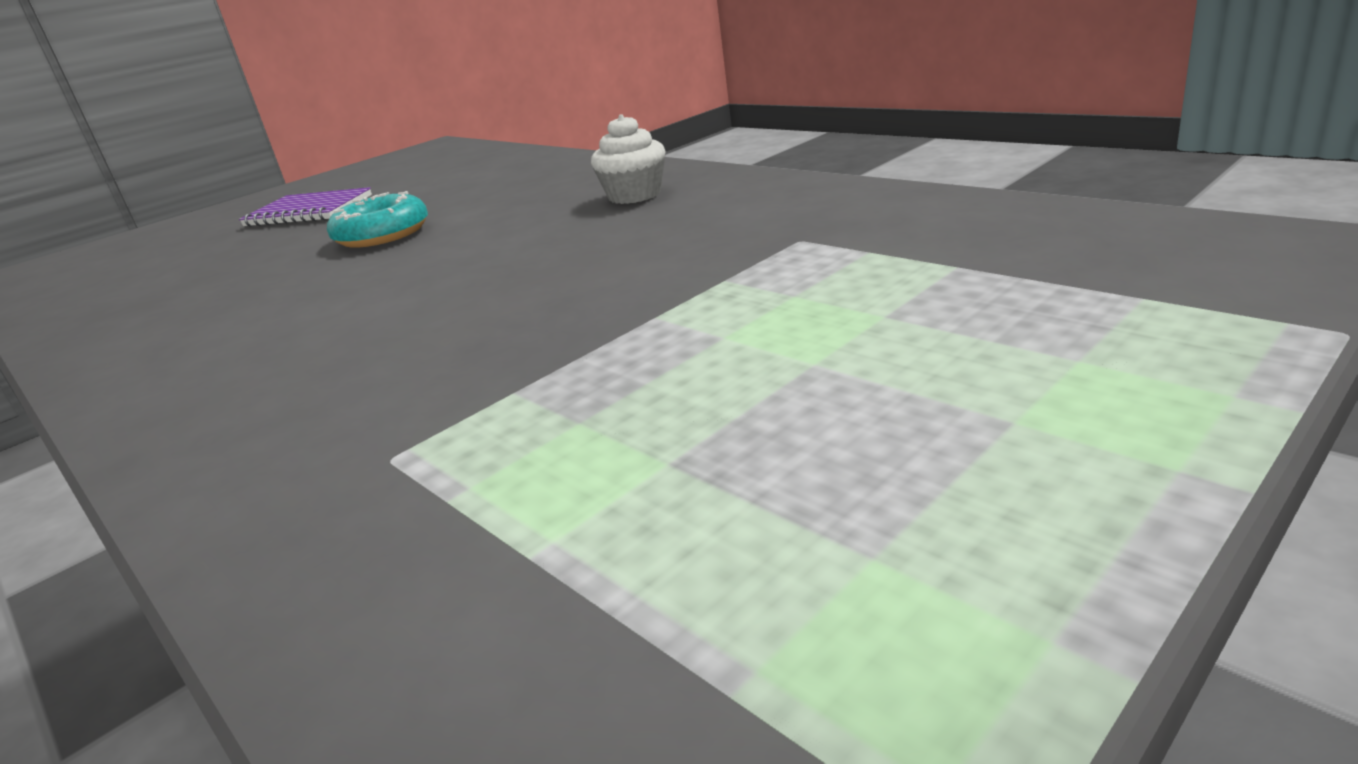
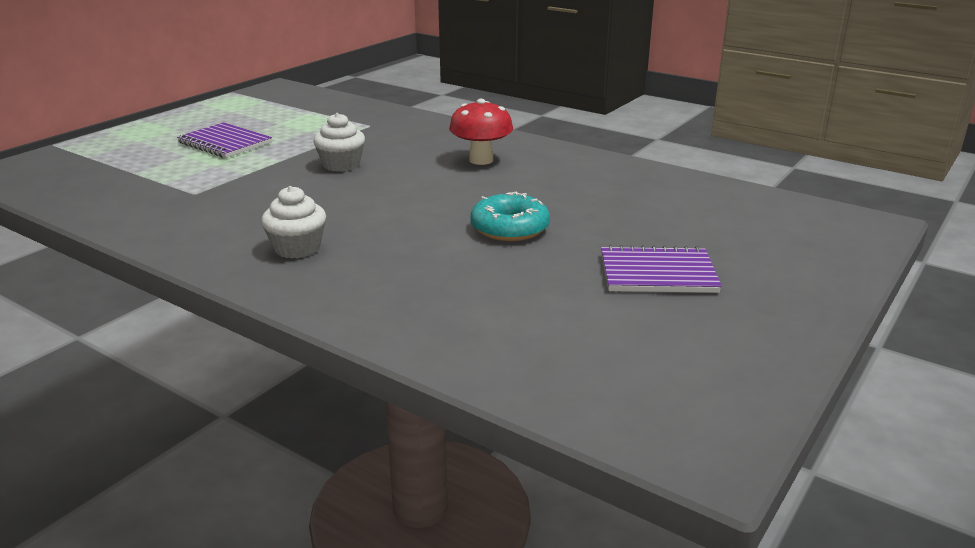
camera: 165 degrees right, 0 degrees up
(273, 338) = (481, 160): none -> red mushroom
(535, 311) = (341, 165): none -> white cupcake
(805, 361) = (224, 143): none -> purple notebook

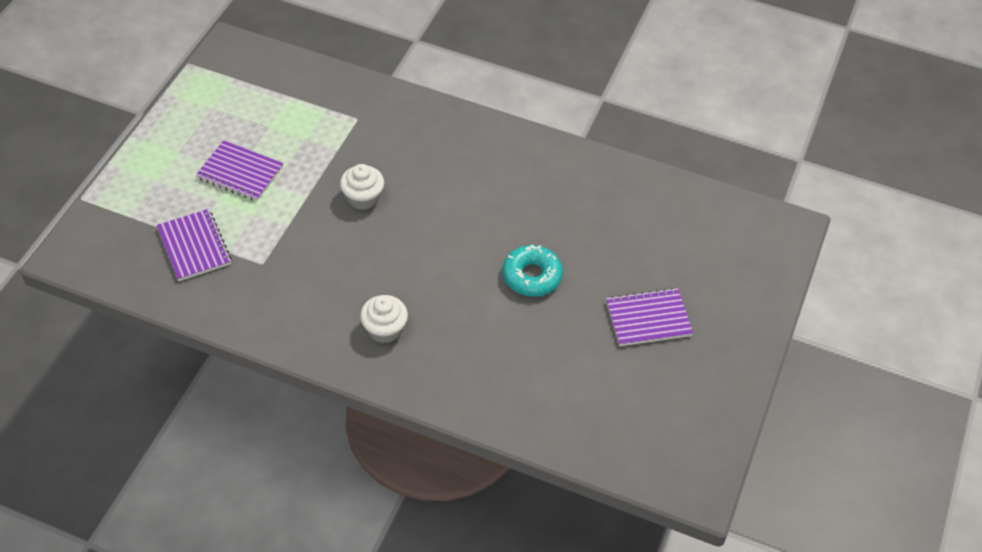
camera: 15 degrees left, 25 degrees up
(133, 177) = (194, 246): none -> purple notebook
(481, 160) = (478, 171): red mushroom -> none

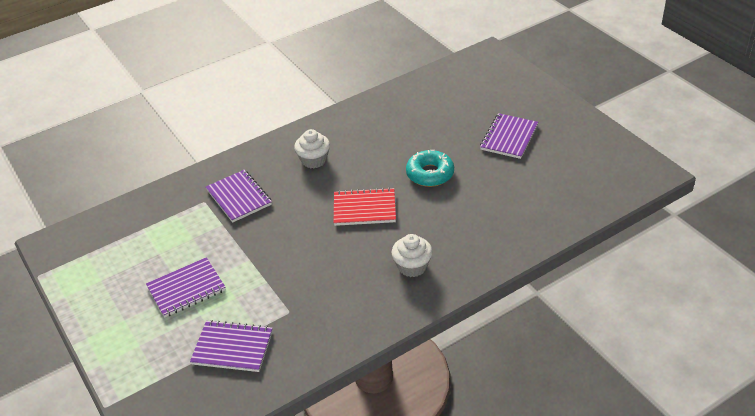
camera: 50 degrees left, 10 degrees down
(363, 198) = (281, 229): white cupcake -> white cupcake (314, 160)
(381, 141) = (239, 197): none -> purple notebook
(438, 248) = (364, 208): none -> red notebook

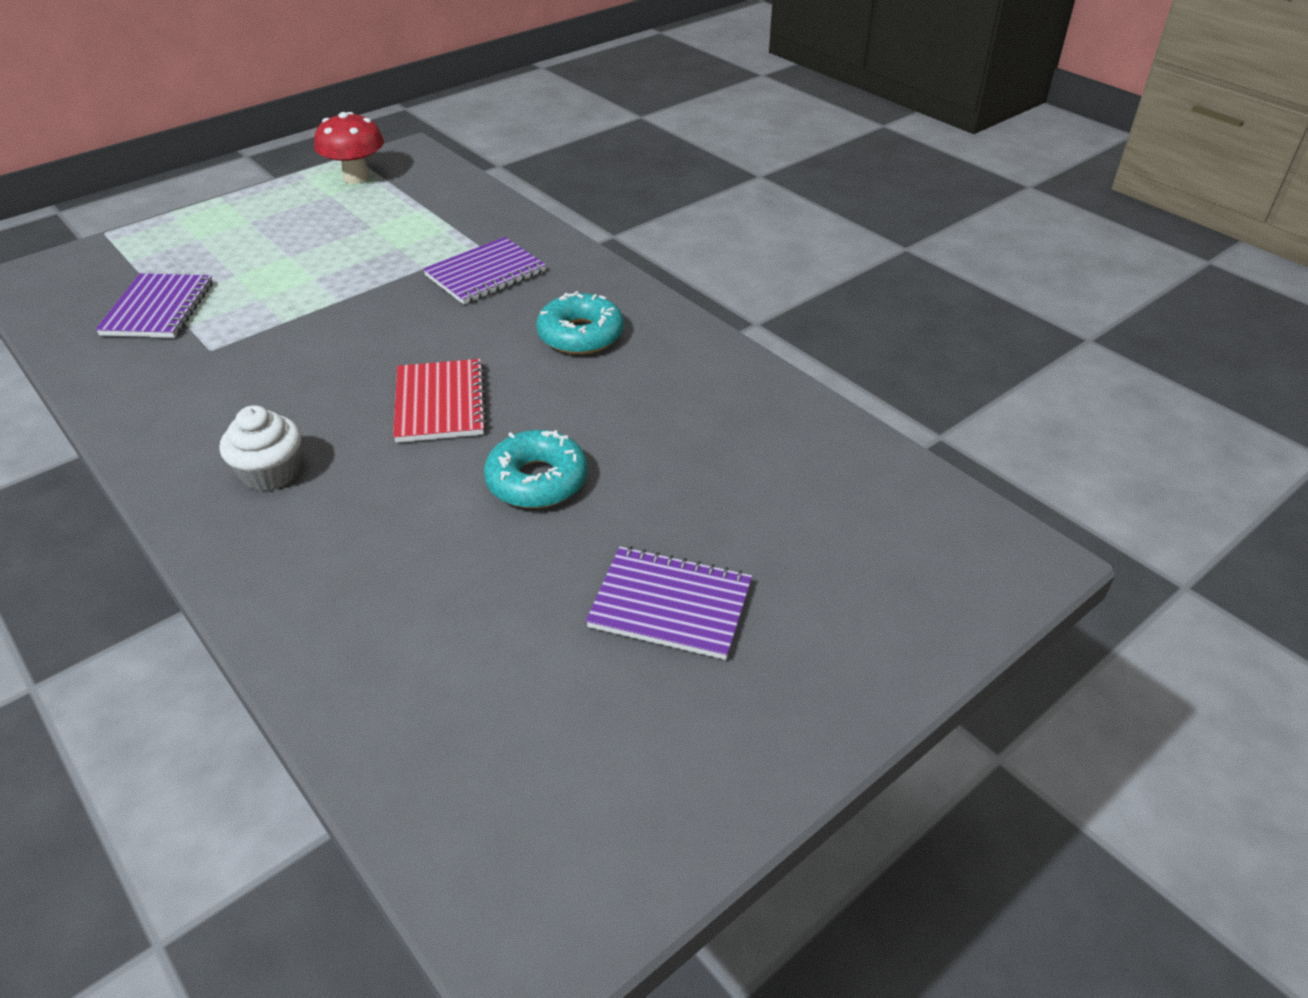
camera: 80 degrees right, 0 degrees up
(79, 268) = (356, 177): none -> red mushroom
(186, 289) = (291, 257): purple notebook -> none
(314, 160) = (580, 335): white cupcake -> turquoise donut

